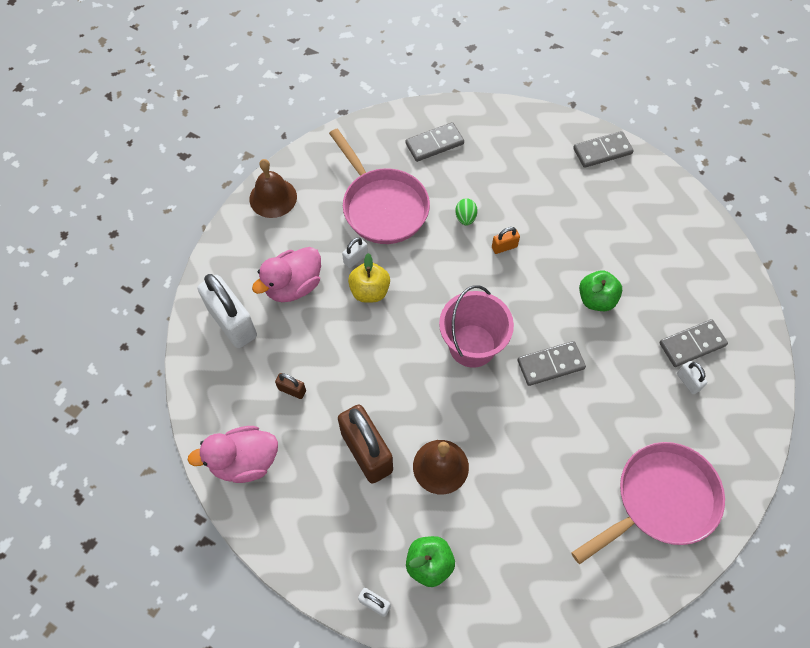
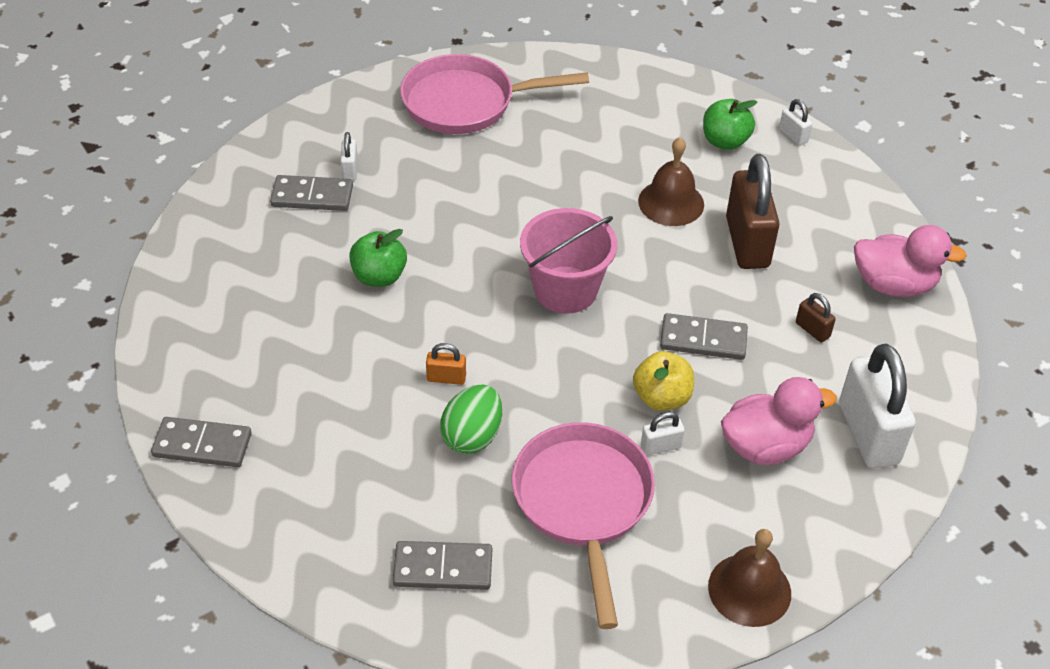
camera: 155 degrees left, 15 degrees down
(465, 218) = (472, 436): green egg -> green egg, size x1.63
(550, 364) = (486, 239): grey domino -> grey domino (703, 340)

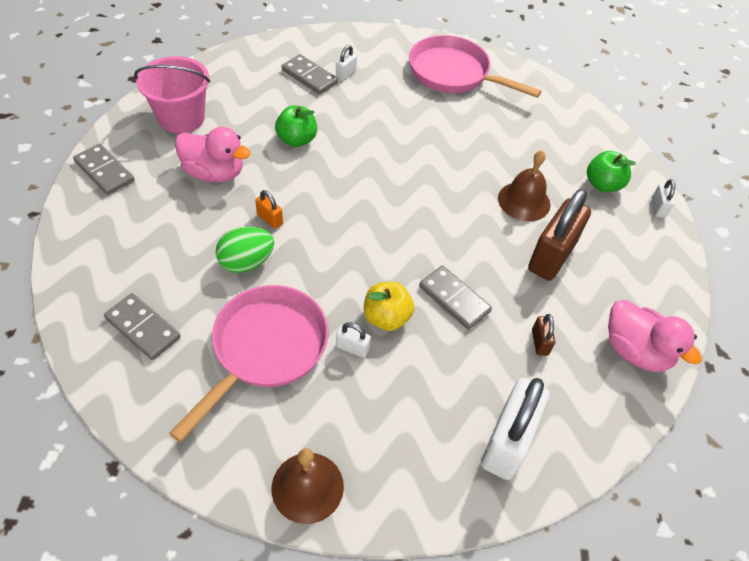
camera: 35 degrees right, 5 degrees up
(565, 290) = (397, 212): pink bucket -> pink bucket (181, 118)
(765, 446) = (423, 397): pink duck -> pink duck (214, 173)

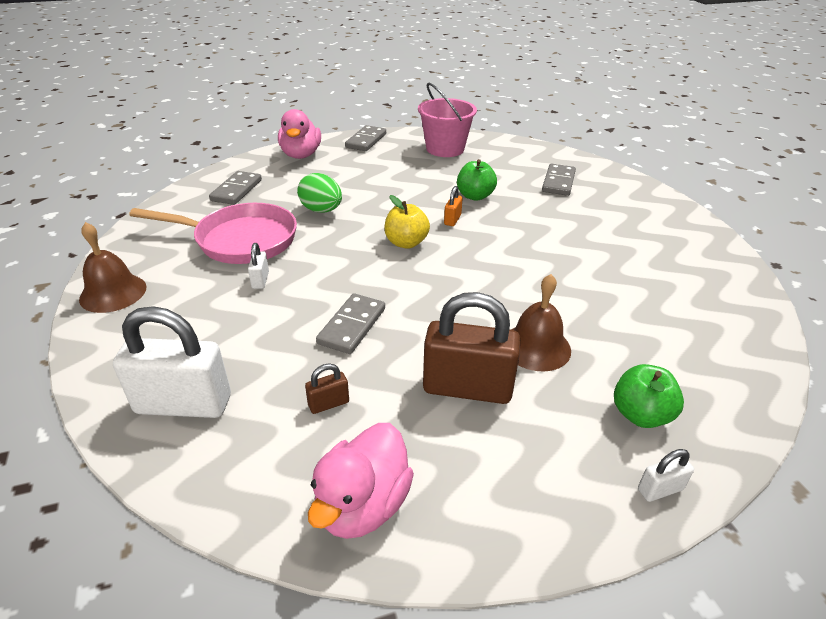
camera: 70 degrees right, 15 degrees down
(214, 173) = (402, 174): pink duck -> pink duck (301, 155)
(270, 219) = (374, 208): orange padlock -> orange padlock (452, 220)
(346, 74) = (586, 197): white padlock -> none
(386, 317) = (304, 290): yellow apple -> yellow apple (406, 243)
(454, 73) = (677, 253): pink pan -> none

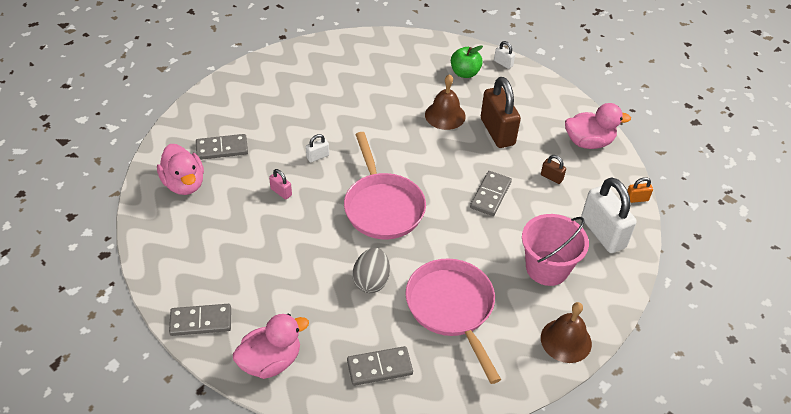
camera: 120 degrees left, 10 degrees up
(260, 280) = (486, 264): white padlock -> white padlock (317, 156)
(321, 210) = (371, 281): green egg -> grey egg
(352, 326) = (490, 195): grey domino -> grey domino turned 60 degrees counterclockwise
(406, 243) = (382, 206): yellow apple -> pink pan
(445, 149) = (188, 246): pink bucket -> pink bucket (547, 268)
(452, 220) = (330, 193): orange padlock -> orange padlock (636, 199)
(475, 196) = (281, 192): green apple -> pink padlock
(520, 159) = (184, 184): none -> pink duck

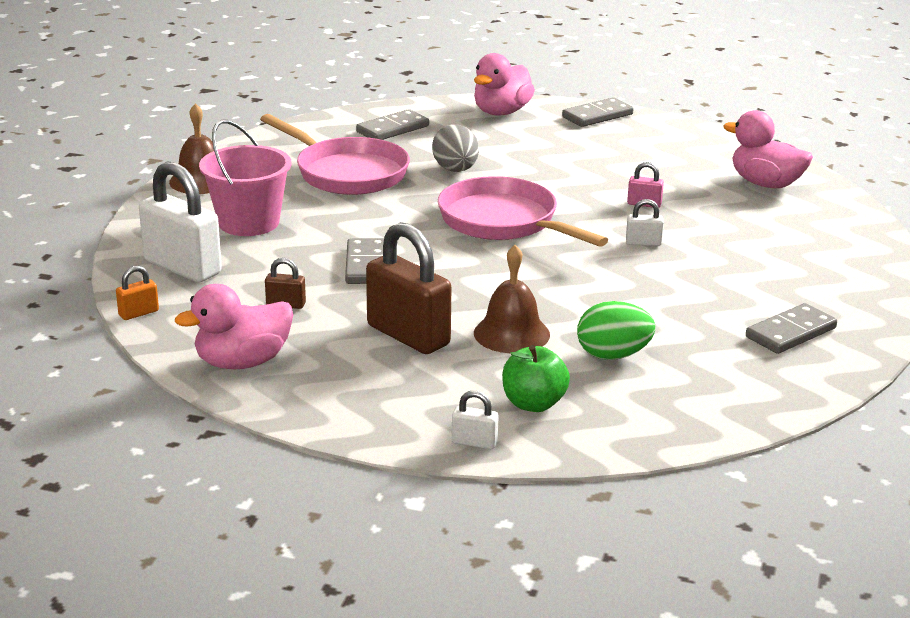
camera: 155 degrees right, 20 degrees down
(222, 149) = (774, 219): grey domino -> grey domino (790, 332)
(317, 156) = (643, 243): white padlock -> white padlock turned 60 degrees clockwise
(407, 86) = (613, 355): none -> green egg

